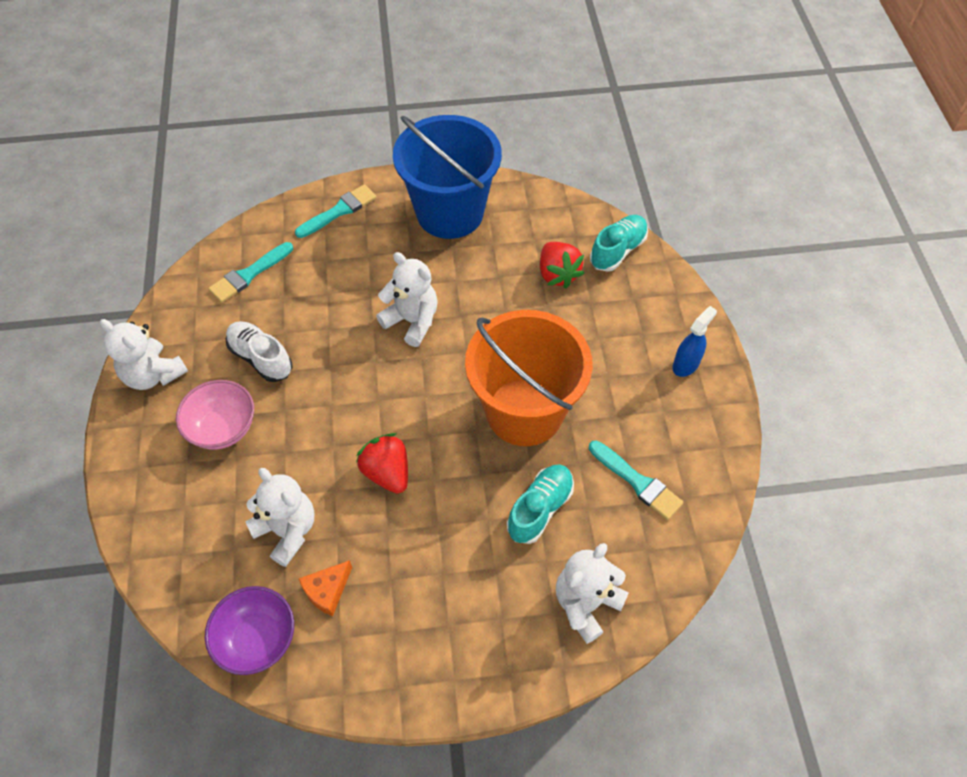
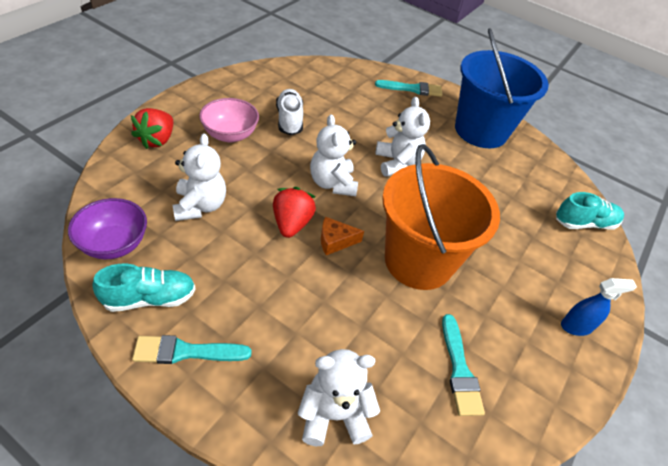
camera: 35 degrees right, 10 degrees down
(153, 374) = (227, 89): white teddy bear -> white teddy bear (332, 183)
(249, 274) = (328, 83): turquoise brush -> turquoise brush (186, 351)
(327, 591) = (181, 254): orange cheese -> orange cheese (335, 241)
(540, 509) = (367, 325): turquoise shoe -> turquoise shoe (150, 298)
(557, 274) = (524, 206): red strawberry -> red strawberry (157, 140)

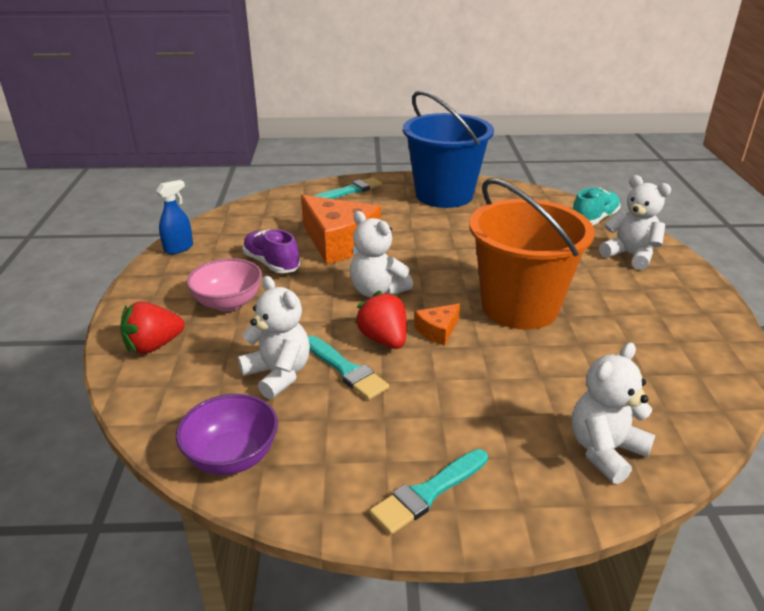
camera: 30 degrees left, 15 degrees down
(150, 298) = (334, 476): turquoise shoe -> none
(157, 140) = (154, 346): red strawberry -> red strawberry turned 75 degrees clockwise
(289, 120) = (271, 263): white shoe -> purple shoe
(352, 129) = (339, 242): none -> orange cheese
(397, 163) = (410, 249): white teddy bear -> white teddy bear (630, 255)
(459, 370) = (643, 360): turquoise brush -> turquoise brush (346, 370)
(576, 326) = (674, 285): blue spray bottle -> blue spray bottle (179, 248)

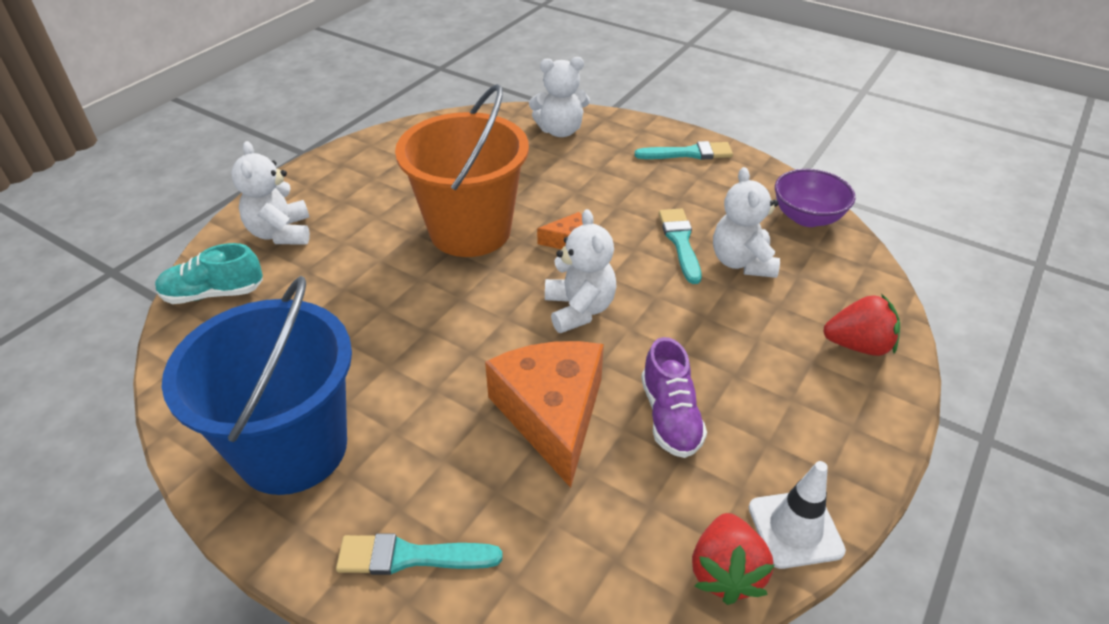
camera: 145 degrees left, 10 degrees up
(179, 248) = (795, 529): blue spray bottle -> white traffic cone
(228, 303) = (756, 370): pink bowl -> none
(384, 339) = (624, 254): red strawberry -> red strawberry (725, 572)

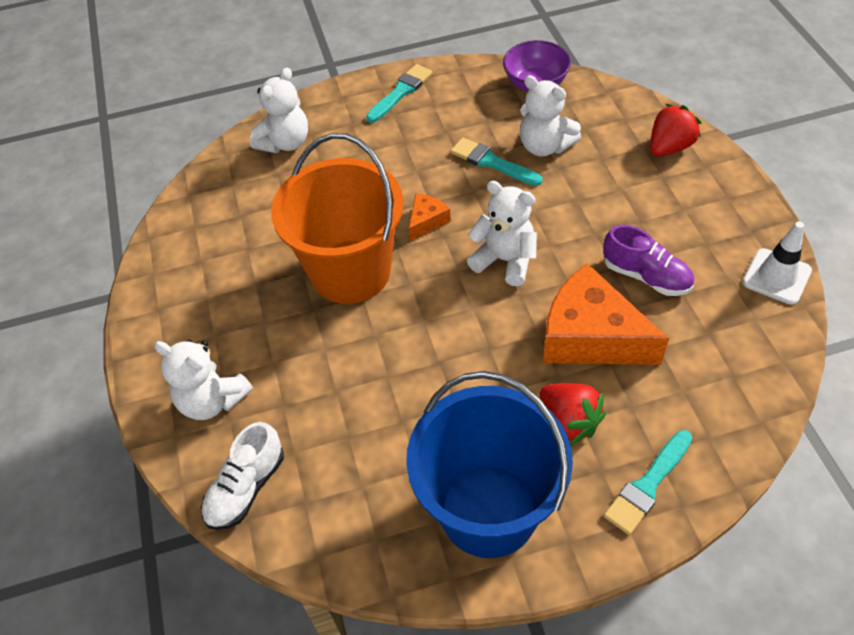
camera: 45 degrees left, 10 degrees up
(213, 293) = (246, 488): turquoise shoe -> white shoe
(725, 572) = (781, 329): red strawberry -> red strawberry (569, 422)

